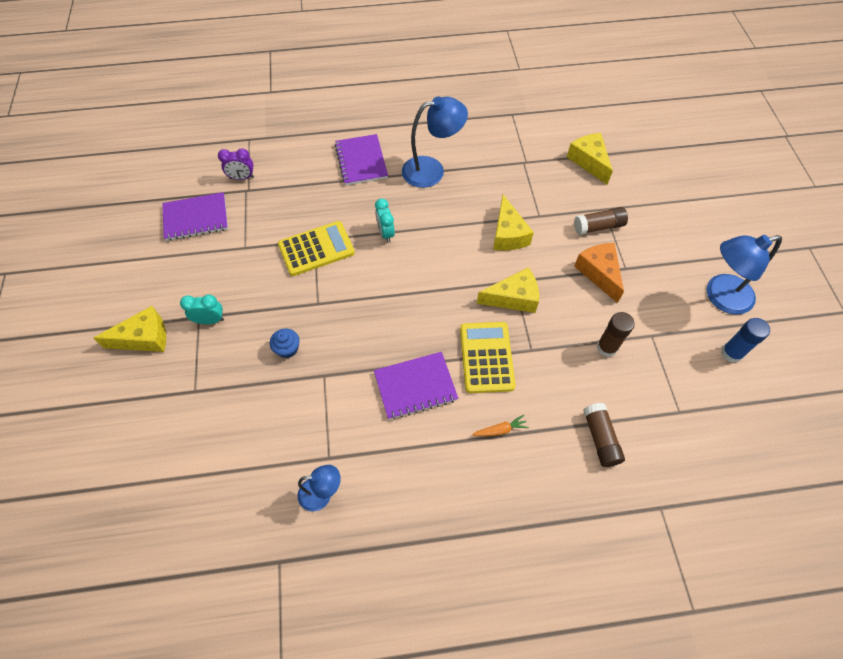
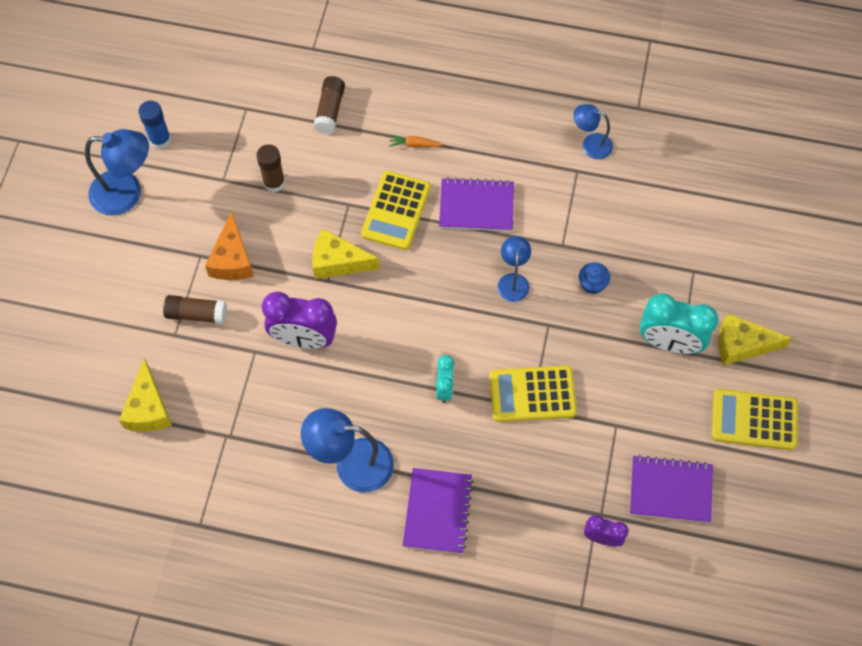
camera: 160 degrees left, 5 degrees up
(132, 283) = (754, 420): none -> yellow calculator
(210, 320) = (669, 343): turquoise clock -> turquoise clock, size x1.80
(359, 329) = (513, 281): none -> blue lamp
(508, 234) = (304, 339): yellow cheese -> purple clock

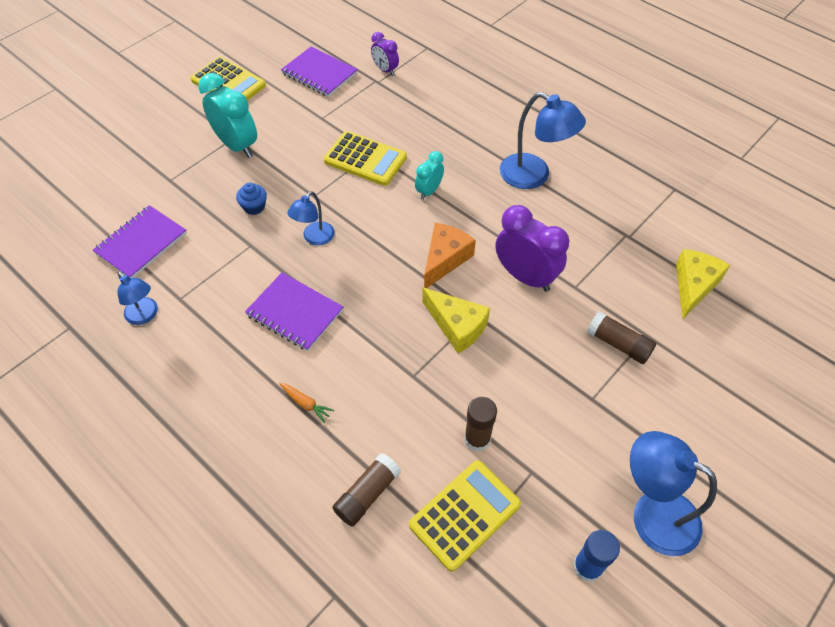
camera: 150 degrees left, 10 degrees down
(232, 259) = (560, 379): orange cheese -> orange cheese (445, 259)
(396, 211) = (372, 346): yellow calculator -> yellow calculator (464, 514)
(437, 511) = (487, 125): purple notebook -> purple notebook (141, 243)
(742, 345) = (189, 122): yellow cheese -> none

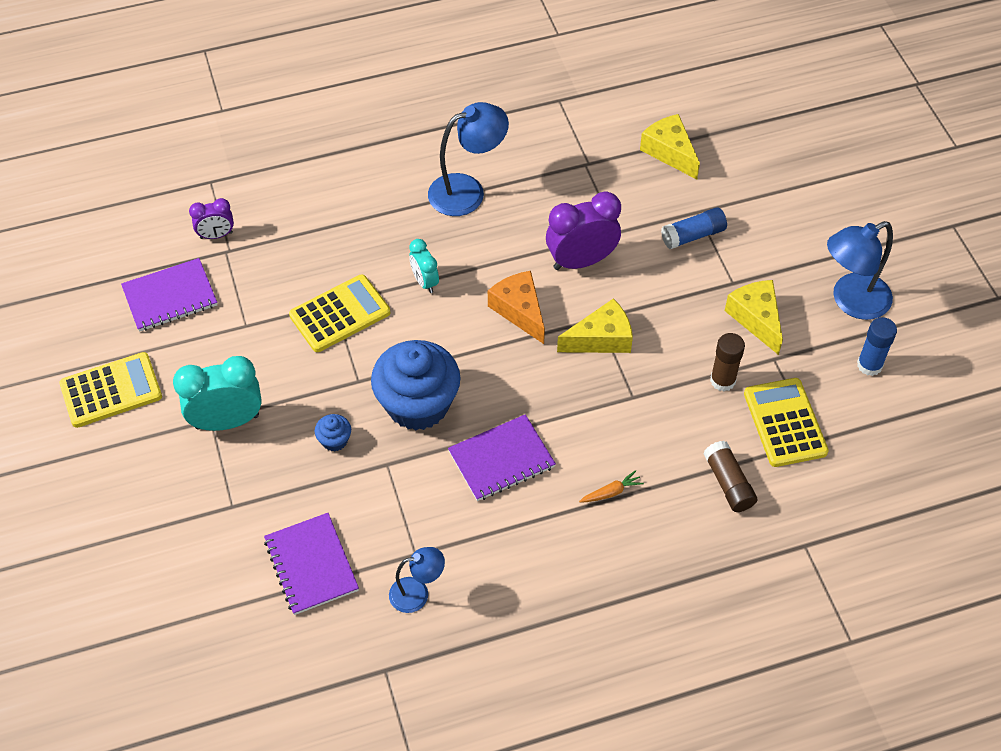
camera: 60 degrees left, 0 degrees up
(314, 238) = (418, 404): blue lamp -> blue cupcake
(566, 436) = (756, 319): none -> yellow cheese
(618, 344) = (693, 235): brown glue stick -> blue glue stick

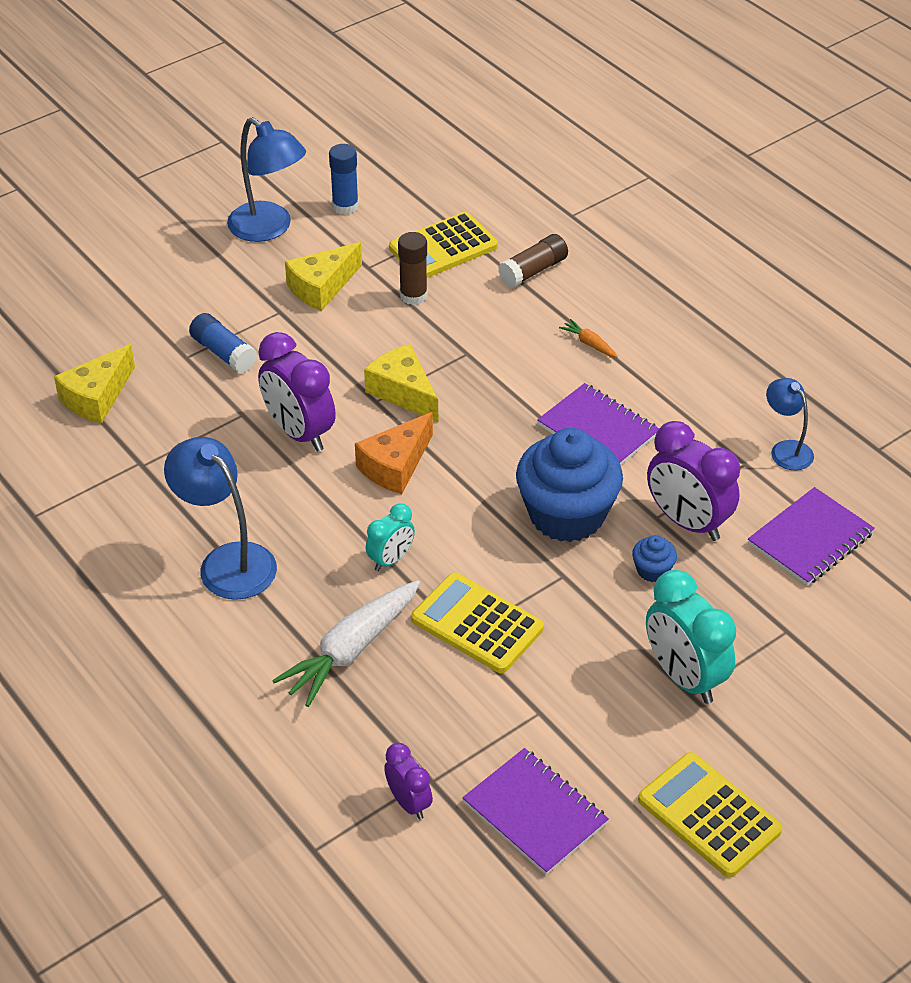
camera: 110 degrees left, 10 degrees down
(354, 238) = (352, 649): none -> white carrot
(371, 484) = (687, 522): none -> purple clock

